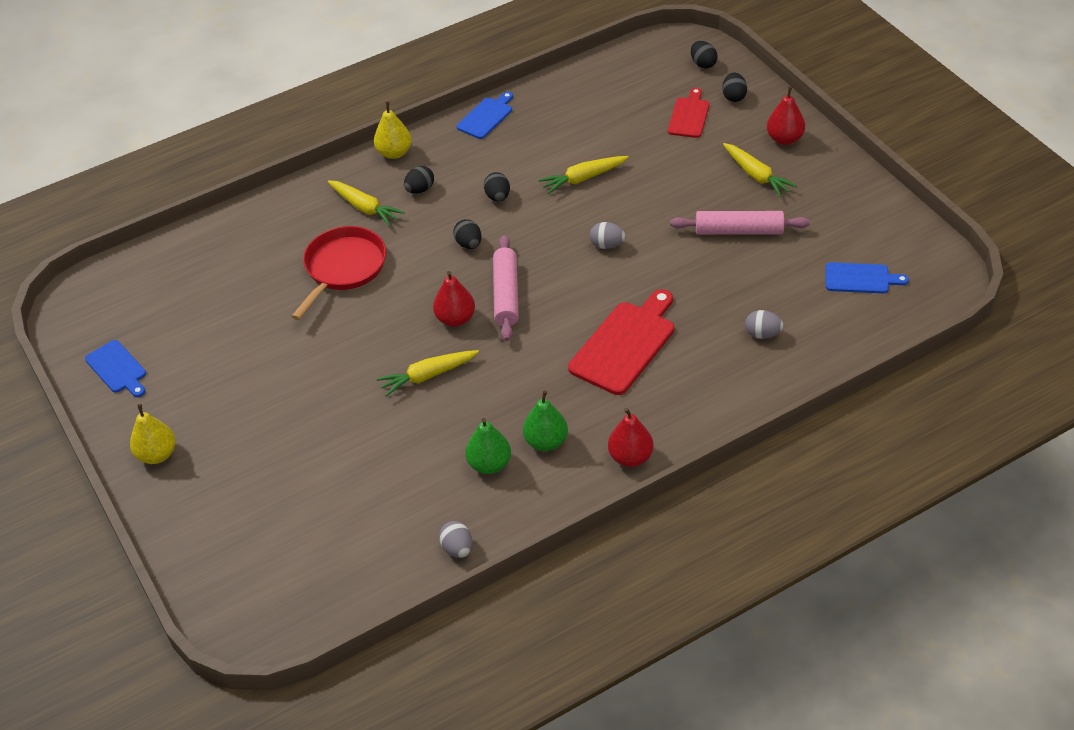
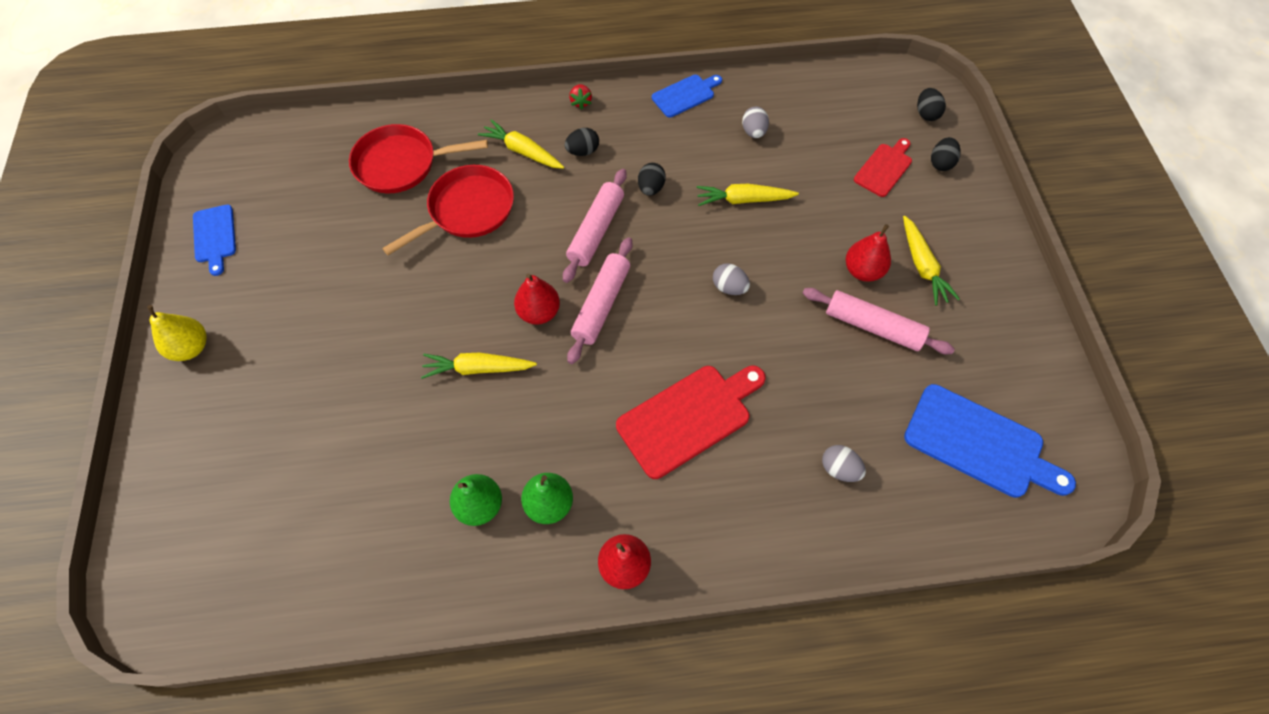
camera: 20 degrees right, 15 degrees up
(257, 255) = (401, 164): none -> red pan
(365, 208) = (522, 151): yellow carrot -> yellow carrot turned 150 degrees clockwise
(394, 153) = (581, 102): yellow pear -> red strawberry
(457, 548) = (393, 598): grey egg -> grey egg (753, 132)
(469, 244) = (596, 231): black egg -> pink rolling pin
(784, 139) = (972, 233): red pear -> red pear (862, 271)
(860, 278) = (979, 443): blue cutting board -> blue cutting board, size x1.70

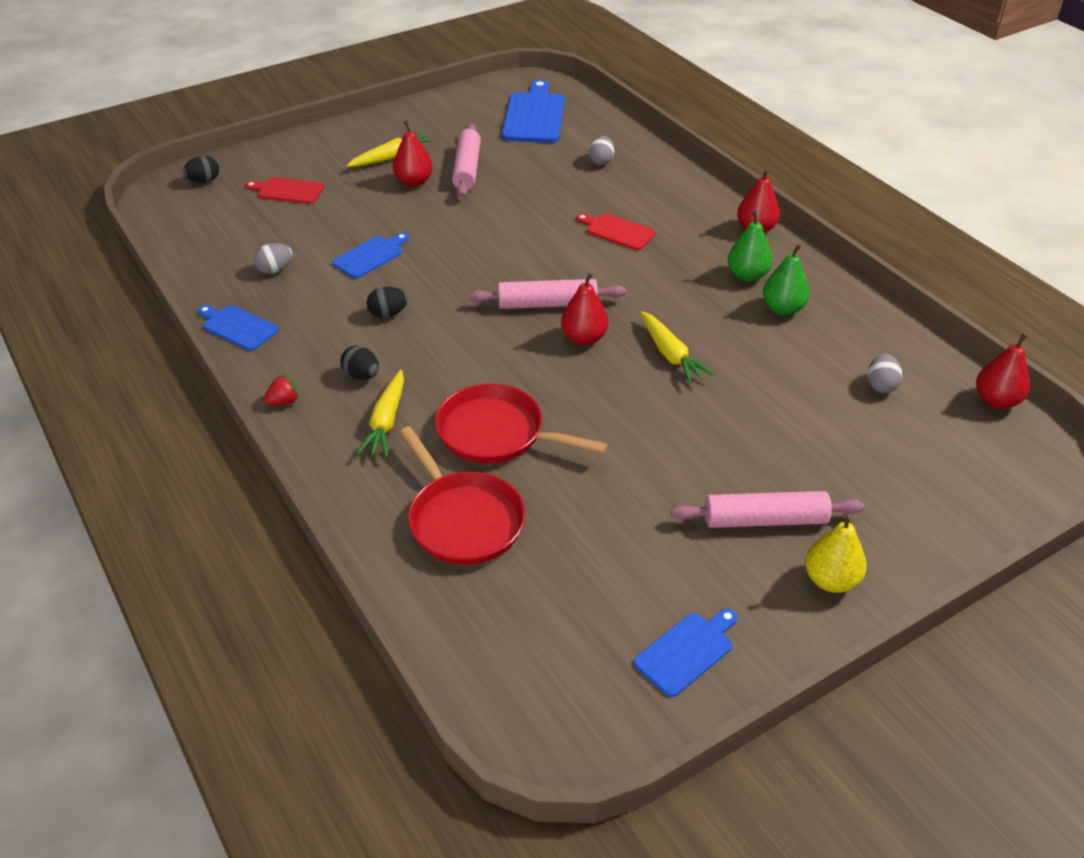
camera: 115 degrees left, 20 degrees down
(237, 620) = (996, 401): none -> red pear
(596, 231) = (465, 333): pink rolling pin -> pink rolling pin (765, 520)
(688, 417) = (617, 231): red cutting board -> red cutting board, size x0.59
(729, 287) = (477, 241): grey egg -> grey egg (881, 385)
(743, 200) = (370, 256): yellow carrot -> blue cutting board
(940, 163) = (266, 165): black egg -> none

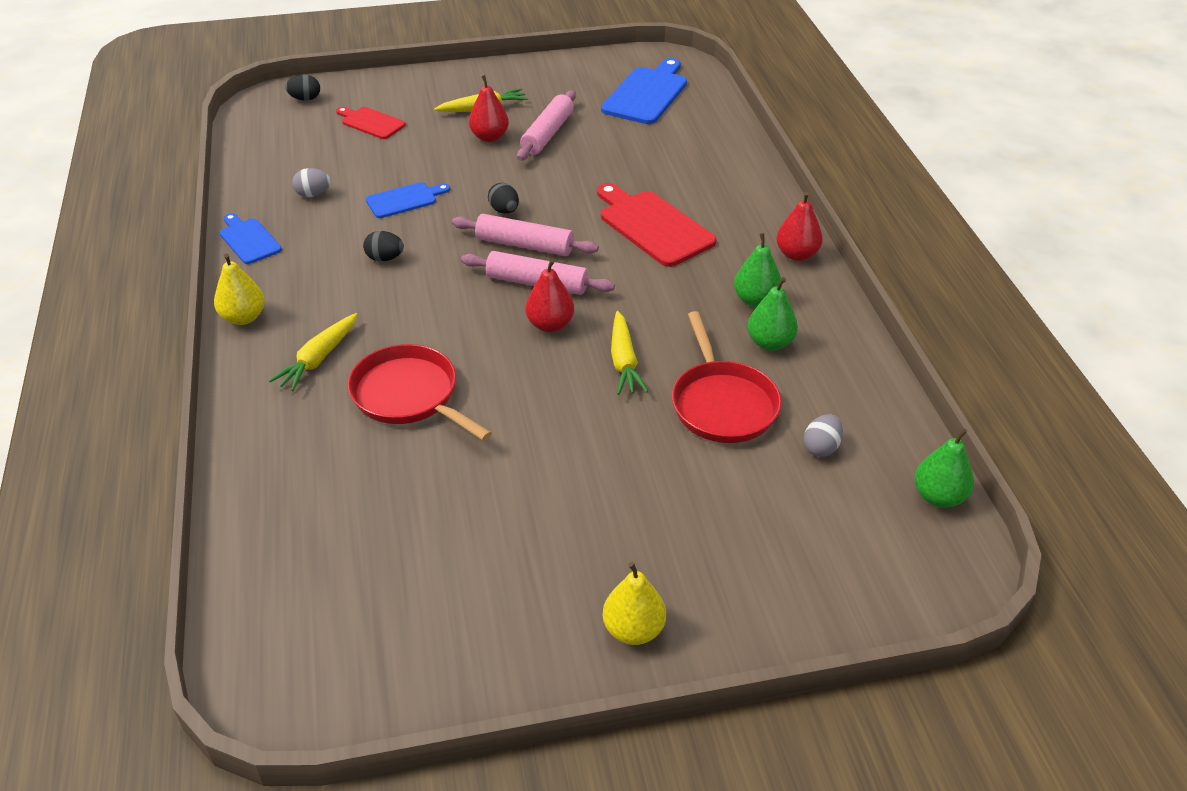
camera: 20 degrees right, 0 degrees up
(283, 402) = (243, 317): red strawberry -> yellow pear
(361, 375) = (325, 310): black egg -> black egg (504, 210)
(463, 520) = (326, 468): red pan -> red pan (722, 404)
(601, 162) = (682, 153): grey egg -> none
(617, 231) = (652, 226): red cutting board -> red cutting board, size x1.70
(686, 651) = (447, 654): blue cutting board -> none
(765, 520) = (608, 550): pink rolling pin -> pink rolling pin (524, 245)
(996, 401) = (938, 497): red pear -> green pear

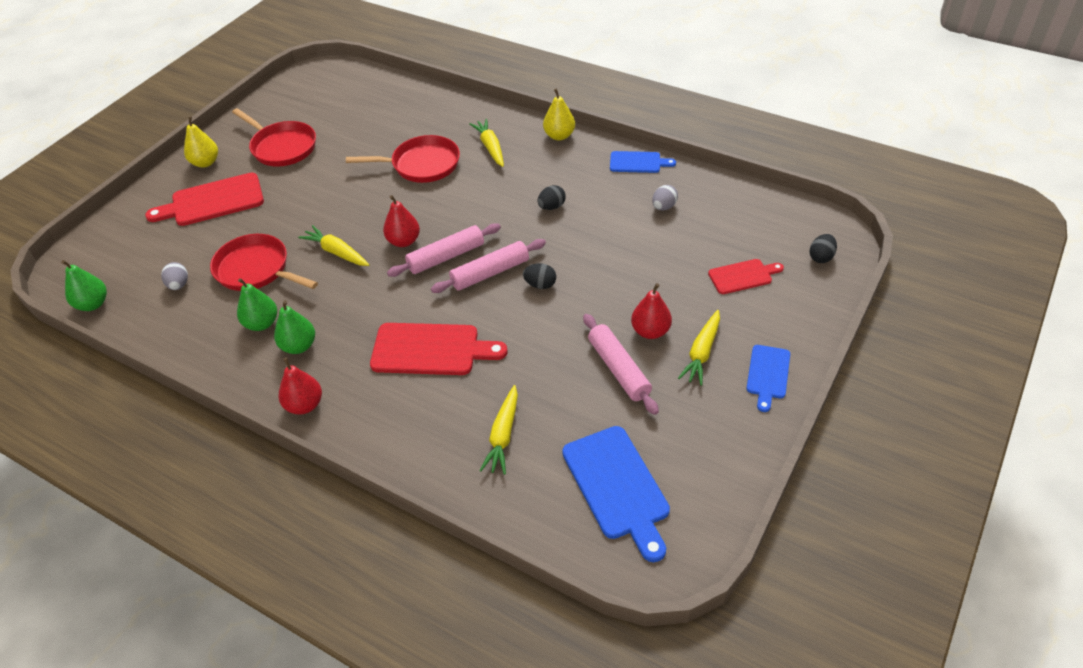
camera: 135 degrees right, 5 degrees up
(404, 200) = (609, 244): blue cutting board -> blue cutting board (768, 374)
(511, 567) = (282, 147): none -> red pan
(676, 151) = (503, 435): none -> yellow carrot
(685, 543) = (213, 201): none -> red cutting board

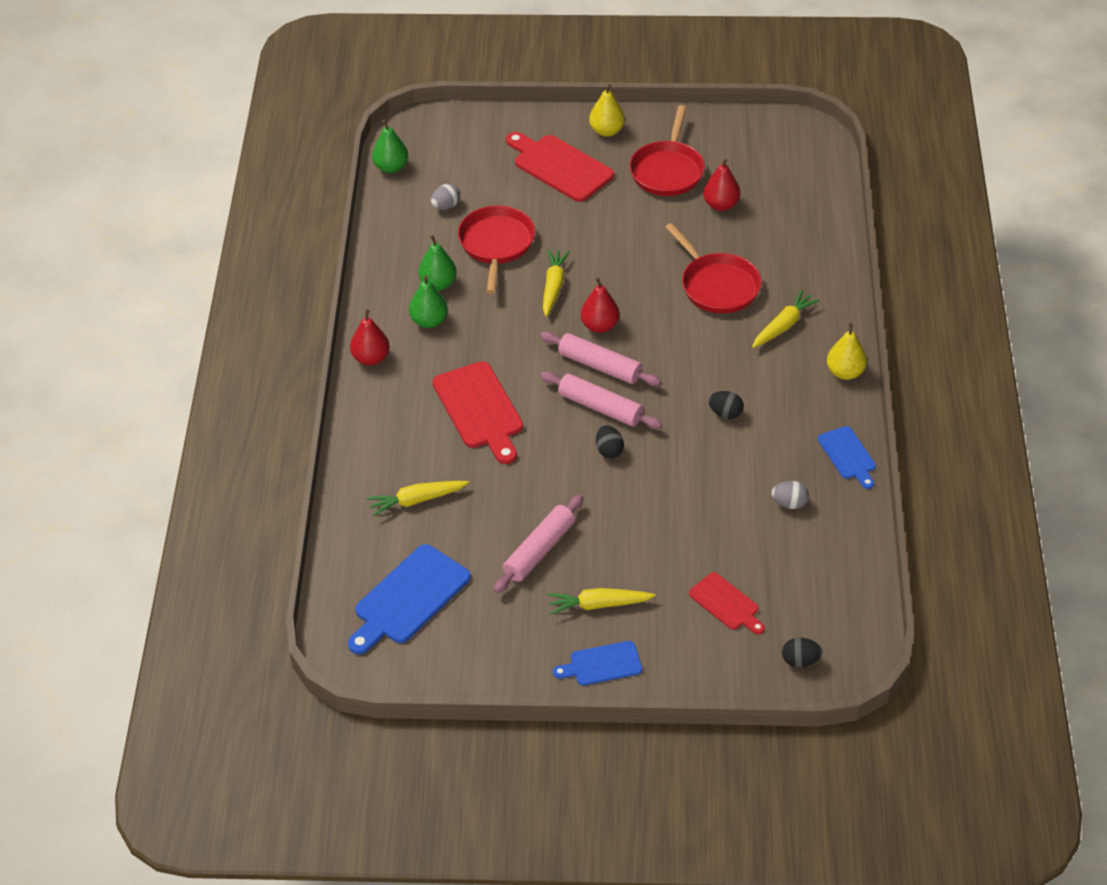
camera: 60 degrees right, 0 degrees up
(650, 331) = (601, 556): red pear -> red pear (721, 205)

